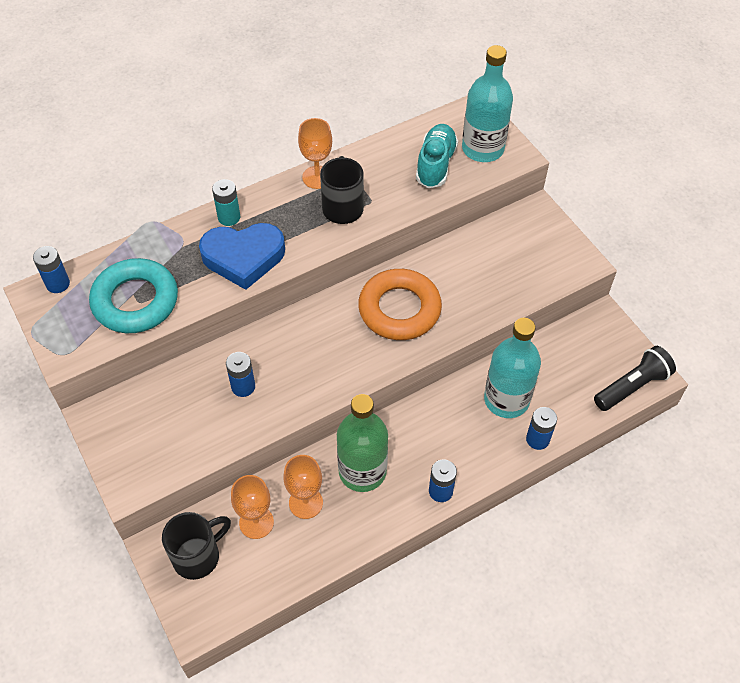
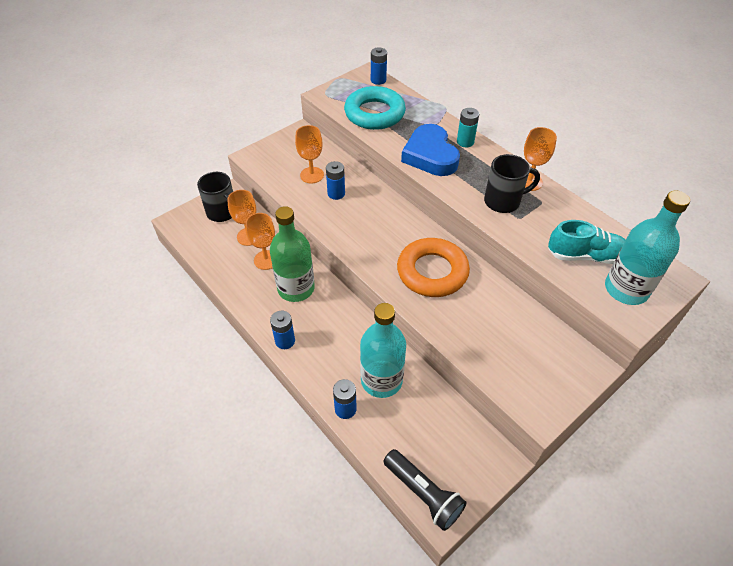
camera: 80 degrees right, 5 degrees down
(197, 411) = (312, 175): none -> orange goblet

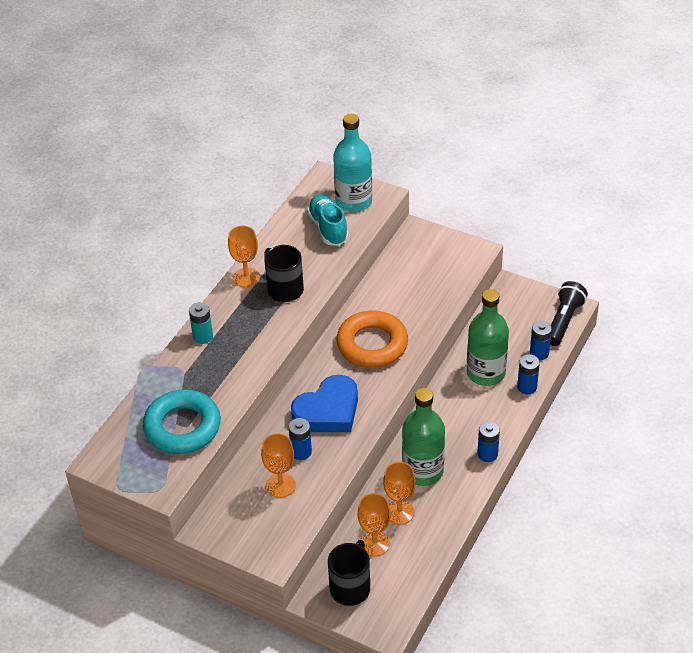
camera: 110 degrees left, 5 degrees down
(378, 80) = (109, 446): blue battery -> blue battery (539, 353)
(381, 380) = (486, 373): turquoise bottle -> green bottle
(430, 155) = (239, 358): blue heart -> blue heart (328, 411)

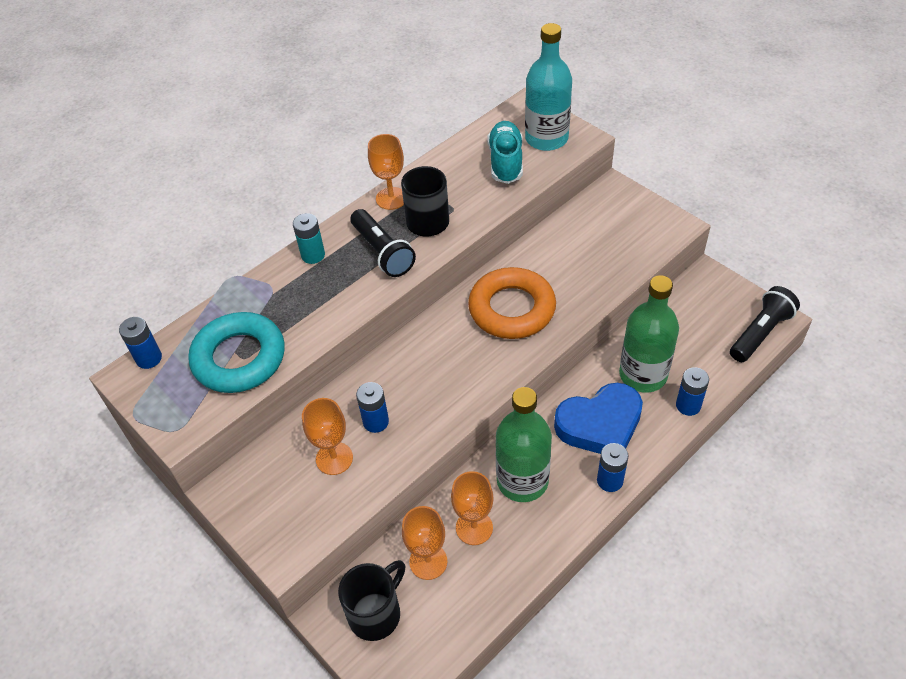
camera: 20 degrees right, 5 degrees up
(259, 321) = (383, 252): none -> black flashlight
(328, 411) = (428, 378): blue heart -> blue heart (600, 424)
(539, 353) = (717, 366): blue battery -> blue battery (149, 358)

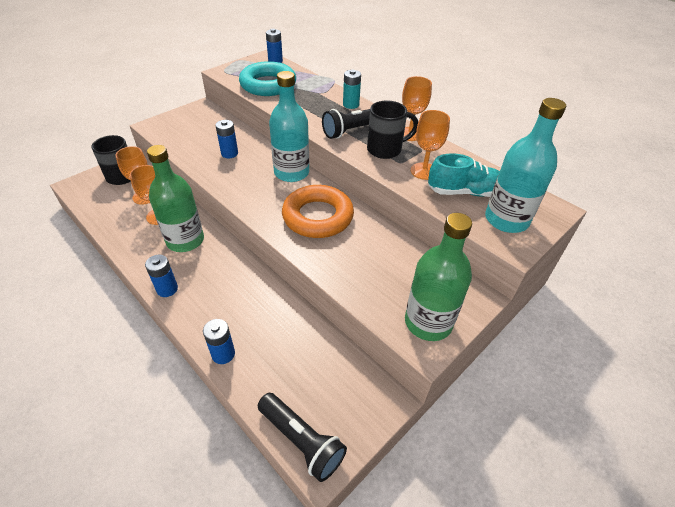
camera: 85 degrees right, 5 degrees down
(334, 458) = (208, 139): orange goblet -> orange goblet (424, 171)
(423, 342) = (291, 173): none -> turquoise bottle
(600, 424) = (220, 288): blue heart -> none
(643, 375) = (264, 323): green bottle -> green bottle (428, 322)

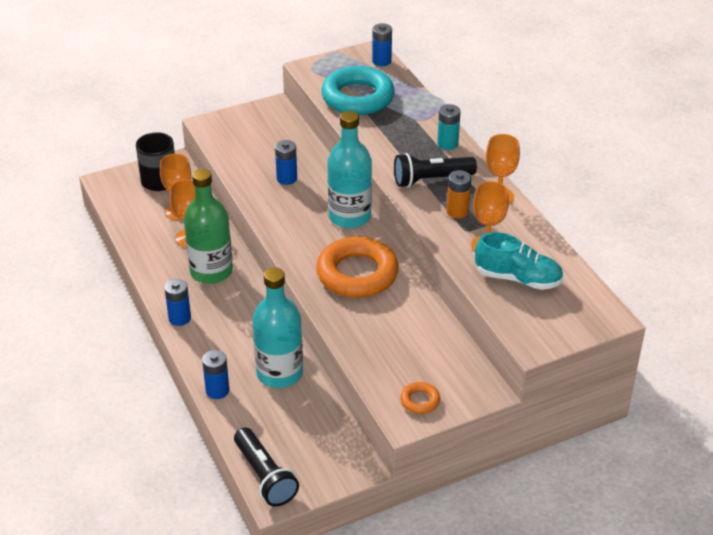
camera: 20 degrees right, 5 degrees down
(385, 149) = (457, 211): black mug -> orange battery
(428, 322) = (420, 401): green bottle -> orange ring
(506, 220) = (543, 317): turquoise bottle -> turquoise bottle (279, 373)

